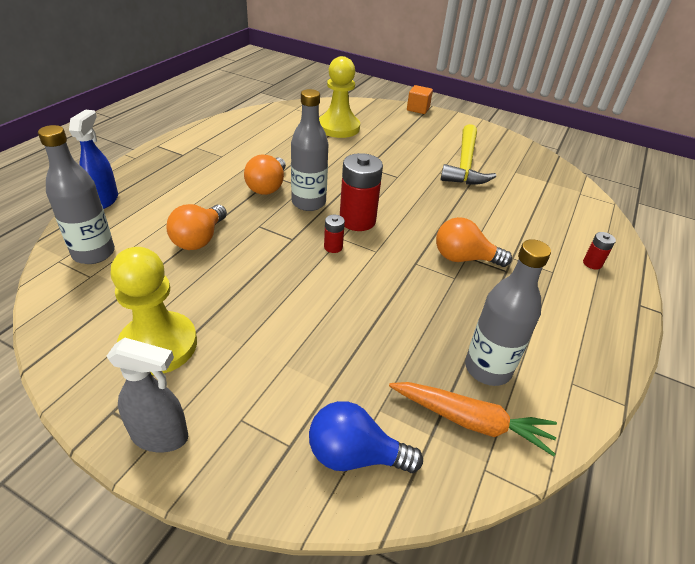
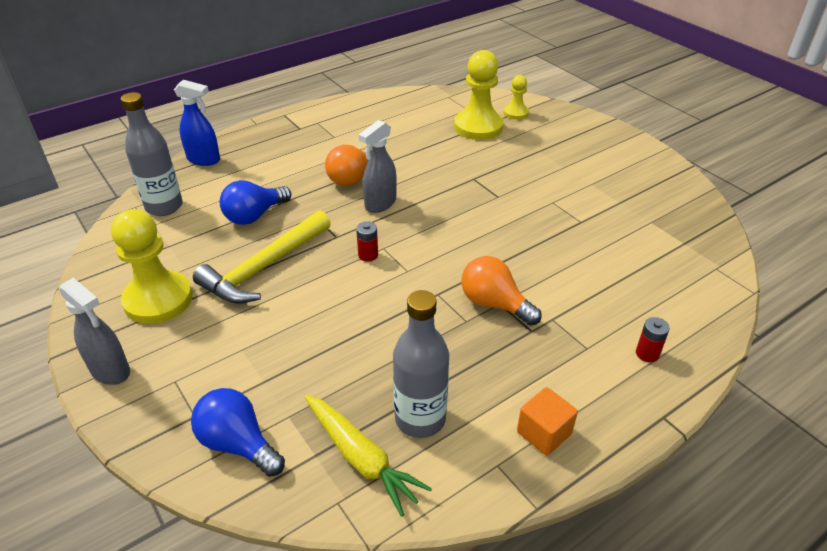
camera: 30 degrees right, 0 degrees up
(104, 200) = (204, 160): blue spray bottle -> blue spray bottle turned 75 degrees clockwise
(199, 239) = (254, 216): orange light bulb -> blue light bulb
(308, 203) = (380, 204): grey bottle -> grey spray bottle
(357, 220) = (414, 234): red battery -> none
(358, 113) = (516, 113): none -> yellow pawn
(418, 109) = (593, 120): orange cube -> orange cube (544, 433)
(465, 164) = (592, 199): yellow hammer -> yellow hammer (264, 267)
(471, 421) = (361, 458): orange carrot -> yellow carrot

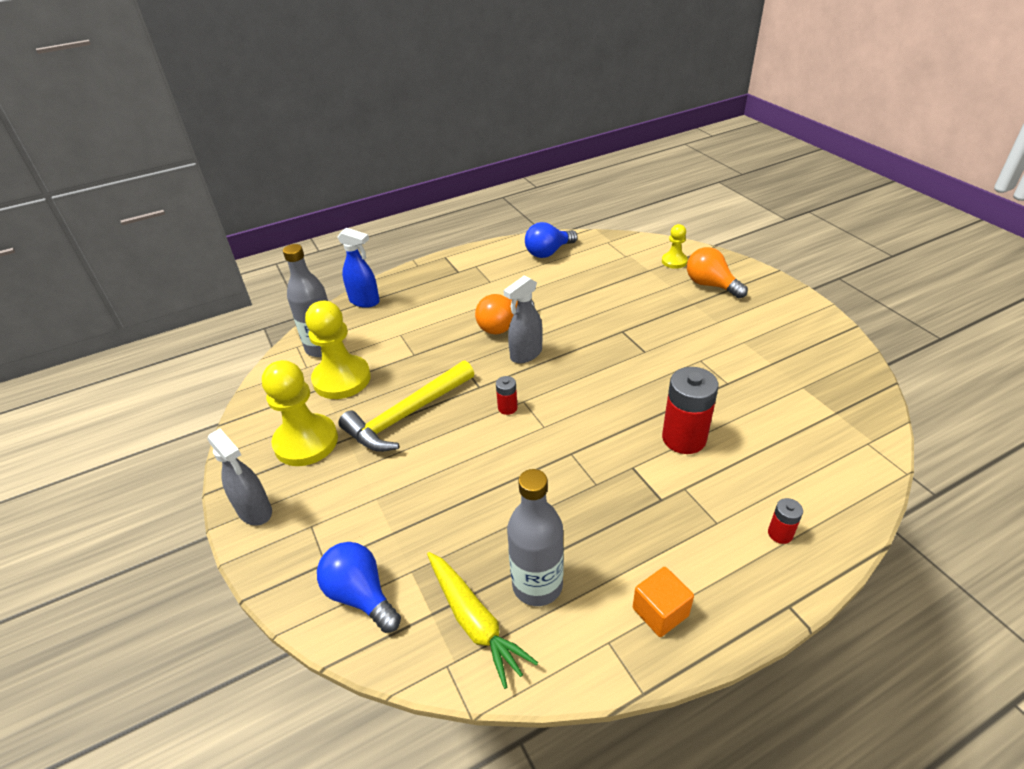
camera: 10 degrees right, 0 degrees up
(254, 216) = (404, 361): blue light bulb -> blue light bulb (548, 252)
(478, 127) = (634, 275): yellow pawn -> yellow pawn (342, 379)
(494, 304) = (626, 468): orange light bulb -> orange light bulb (710, 285)
(546, 274) = (684, 438): none -> red battery

